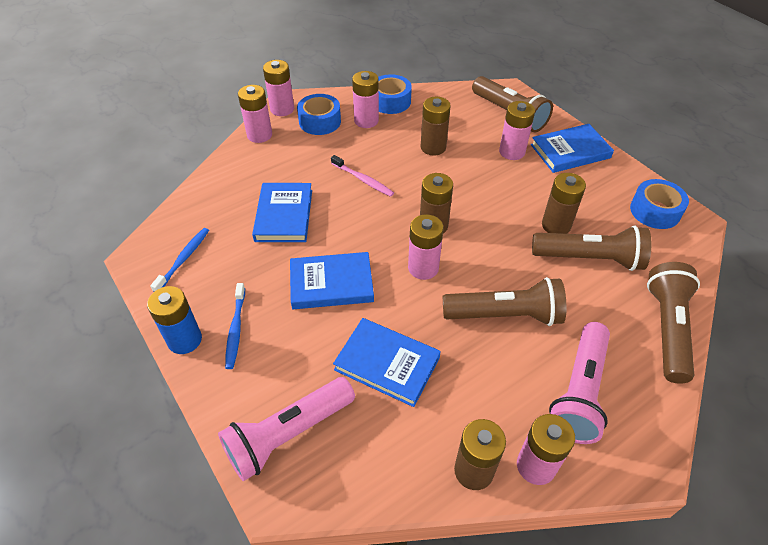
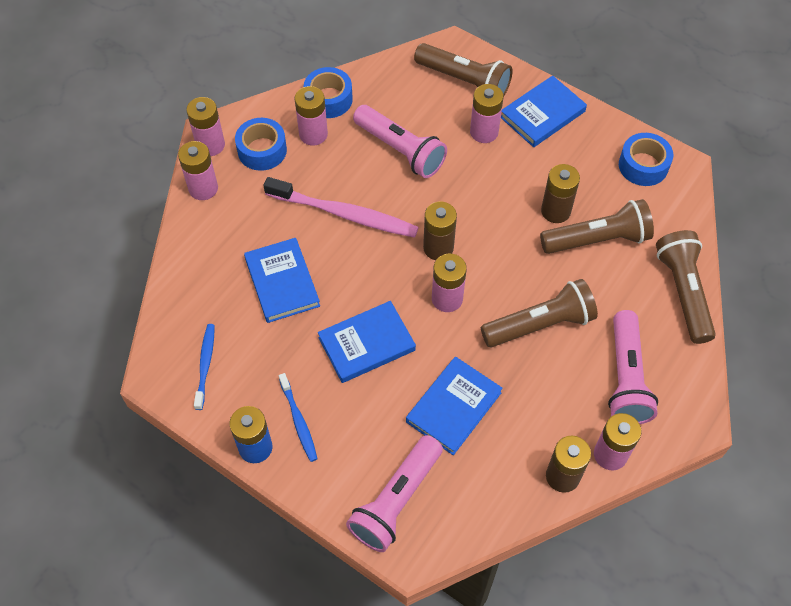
camera: 20 degrees left, 10 degrees up
(363, 180) = (344, 214): pink toothbrush -> pink toothbrush, size x1.85
(387, 363) = (453, 407): blue book -> blue book turned 60 degrees counterclockwise
(433, 147) = (400, 150): brown battery -> pink flashlight

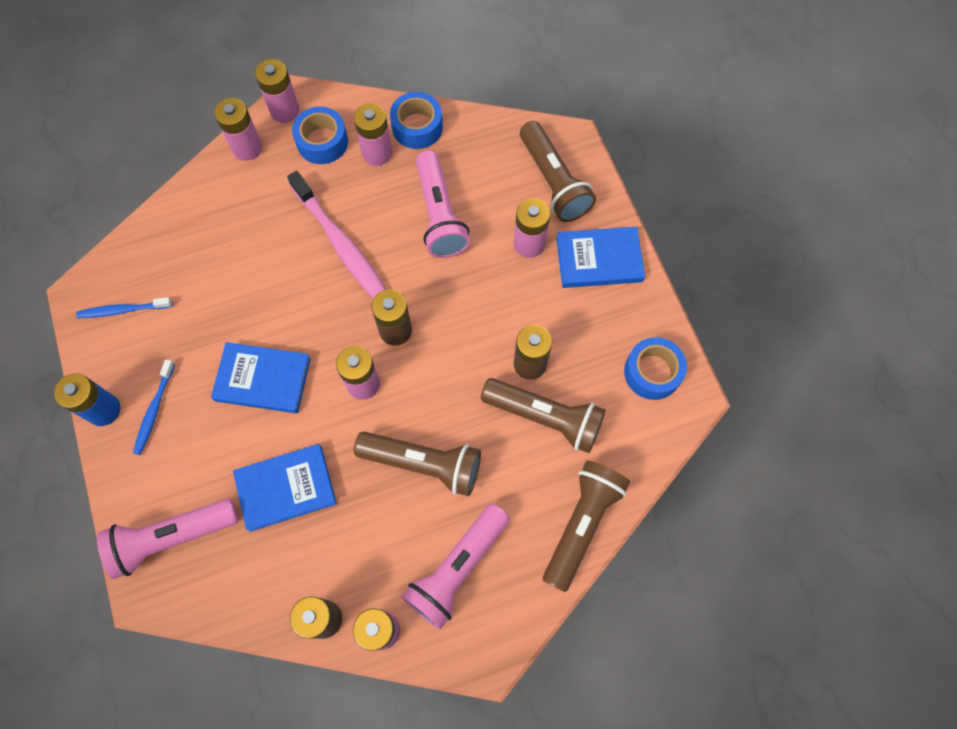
camera: 35 degrees right, 10 degrees up
(205, 365) = (123, 310): blue toothbrush -> blue toothbrush turned 135 degrees counterclockwise
(282, 282) = (241, 276): blue book -> none

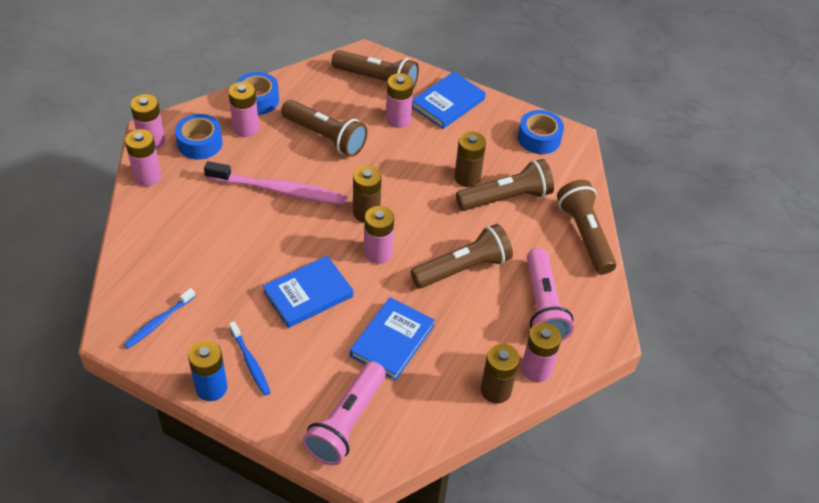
camera: 45 degrees left, 20 degrees down
(439, 215) = (325, 137): pink flashlight -> brown flashlight

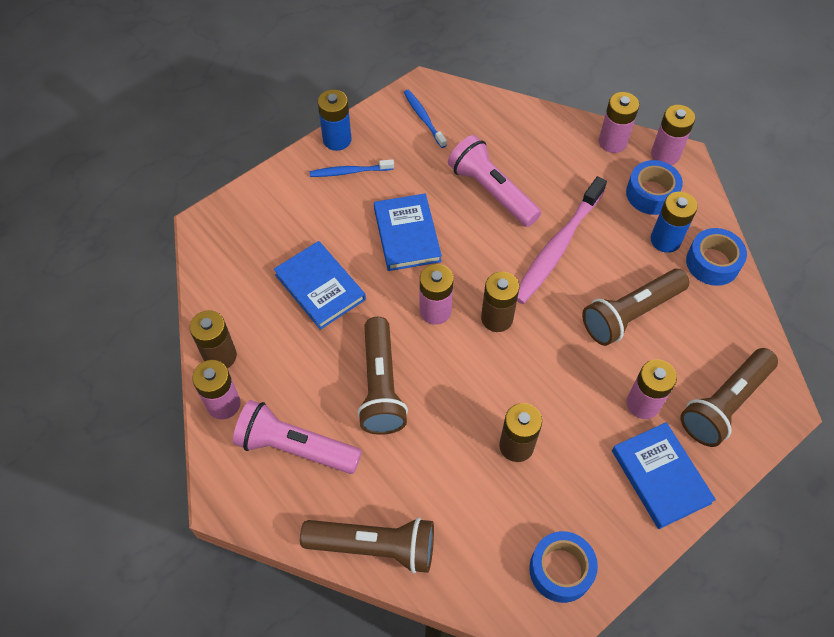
camera: 115 degrees right, 10 degrees up
(246, 128) = (665, 240): pink battery -> blue battery
(347, 422) = (252, 224): pink flashlight -> pink flashlight (492, 191)
(506, 198) = (468, 477): brown flashlight -> none

